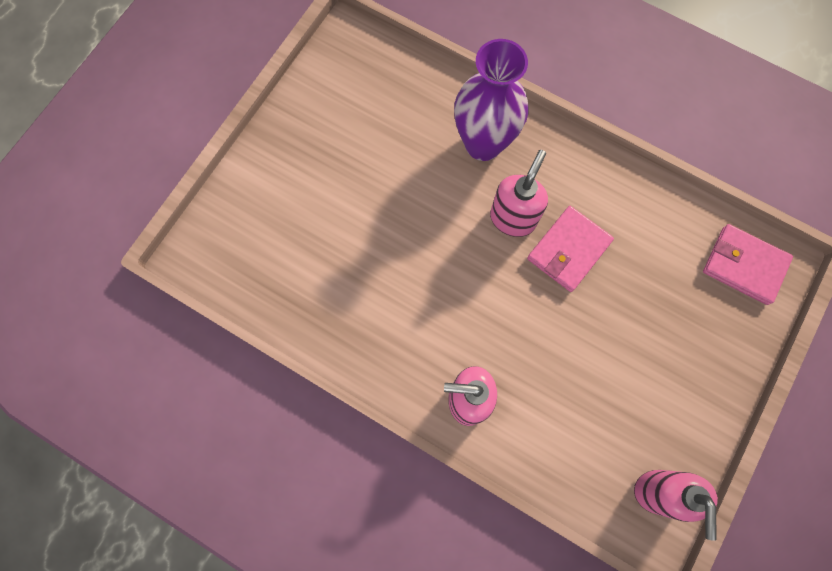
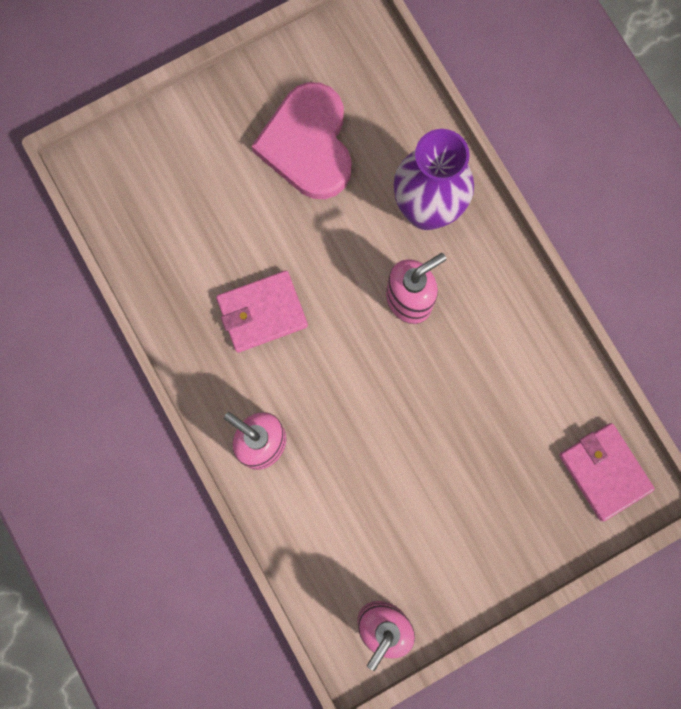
camera: 30 degrees right, 5 degrees up
(361, 144) = (308, 144): none -> pink heart
(568, 250) = (443, 360): pink wallet -> pink wallet (262, 312)

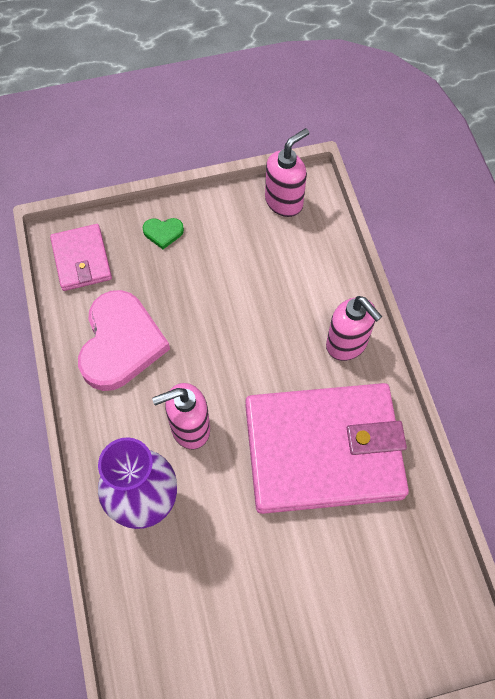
camera: 165 degrees left, 15 degrees down
(262, 312) = (323, 451): pink wallet -> pink wallet, size x2.08
(308, 144) = (240, 604): pink heart -> pink heart (120, 343)
(520, 537) = (163, 233): none -> green heart

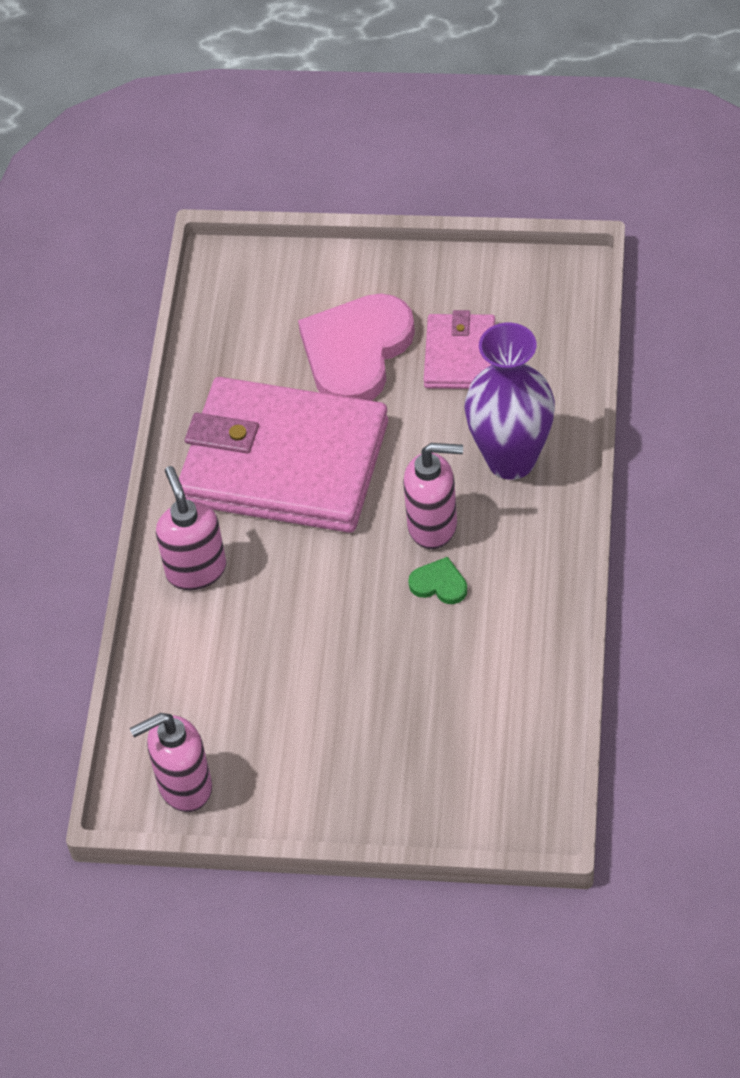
camera: 155 degrees left, 10 degrees down
(81, 260) = (510, 780): pink wallet -> pink wallet (460, 355)
(120, 343) = (488, 648): pink heart -> pink heart (356, 352)
(163, 233) = (379, 788): green heart -> green heart (439, 584)

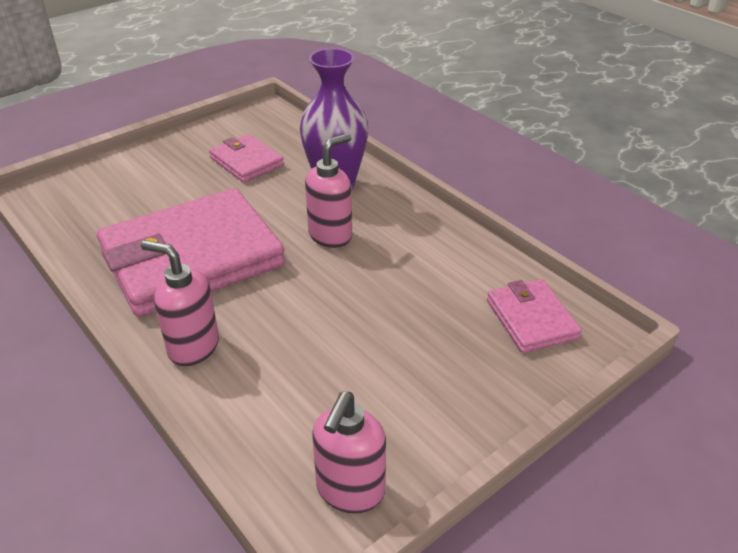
camera: 50 degrees left, 15 degrees down
(356, 352) = (179, 188): pink heart -> none
(439, 584) = (372, 258): green heart -> none
(496, 760) = (531, 319): none -> pink wallet

